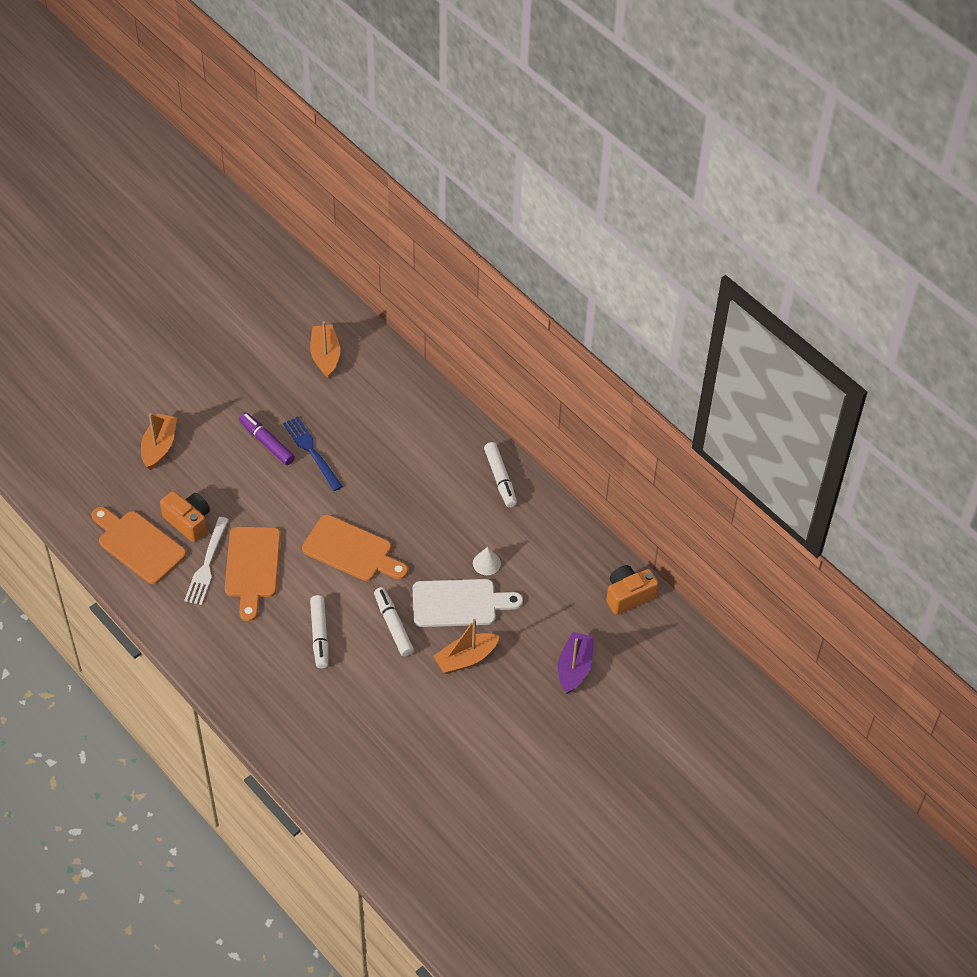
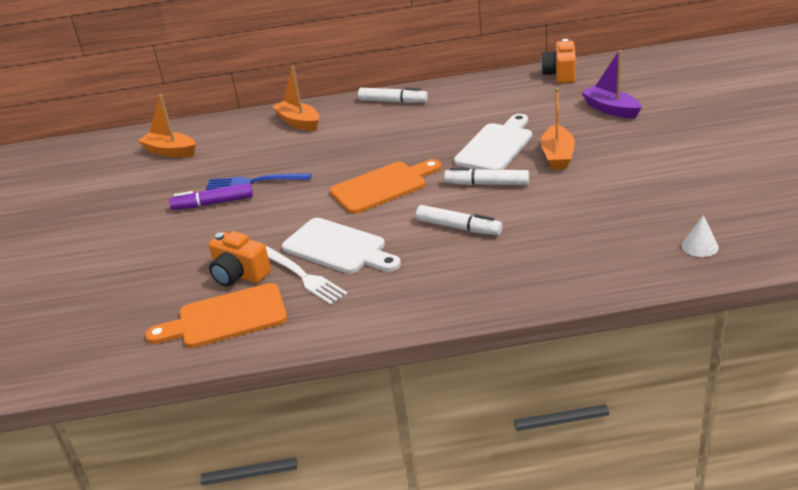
camera: 50 degrees left, 20 degrees down
(159, 446) = (131, 269): orange boat -> orange boat (299, 122)
(188, 521) = (239, 274): orange camera -> orange camera turned 135 degrees counterclockwise
(252, 567) = (338, 248): orange cutting board -> white cutting board
(486, 563) = (468, 125): white cone -> white cone (700, 246)

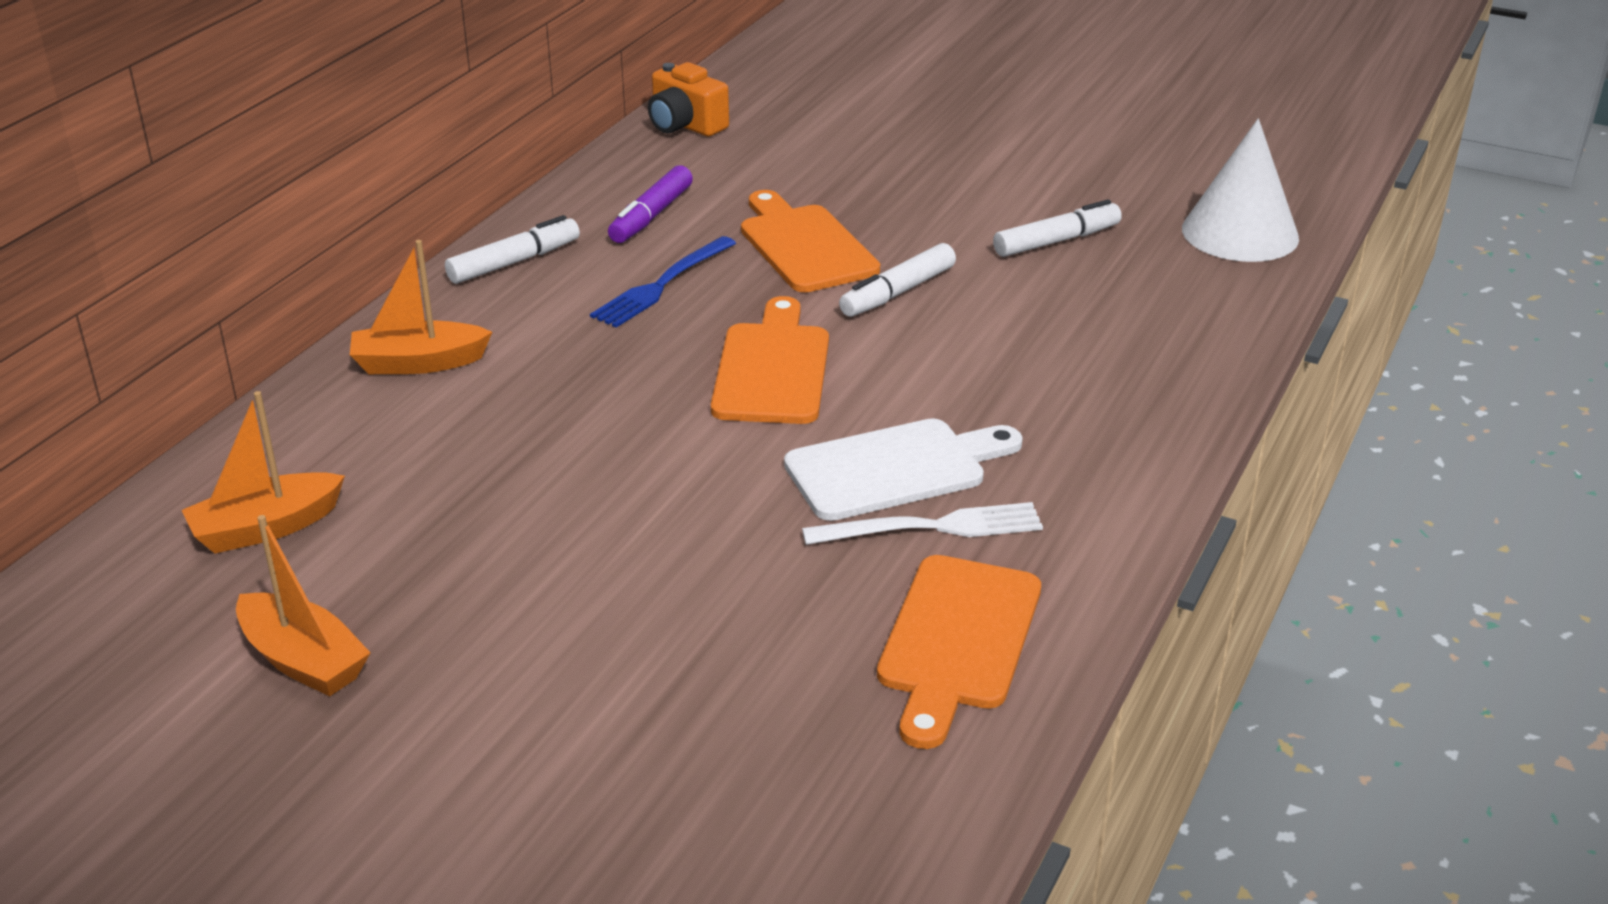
camera: 60 degrees left, 0 degrees up
(213, 203) = (561, 541): purple marker -> purple marker (651, 216)
(239, 274) = (843, 587): orange camera -> none
(253, 182) = (554, 476): blue fork -> blue fork (661, 286)
(458, 227) = (980, 356): white marker -> white marker (1057, 241)
(496, 146) = (804, 246): white cutting board -> orange cutting board
(557, 156) = (904, 220): orange boat -> orange boat (303, 661)
(611, 109) = (845, 140): purple boat -> none
(700, 246) = (1240, 233): white cone -> white cone, size x2.24

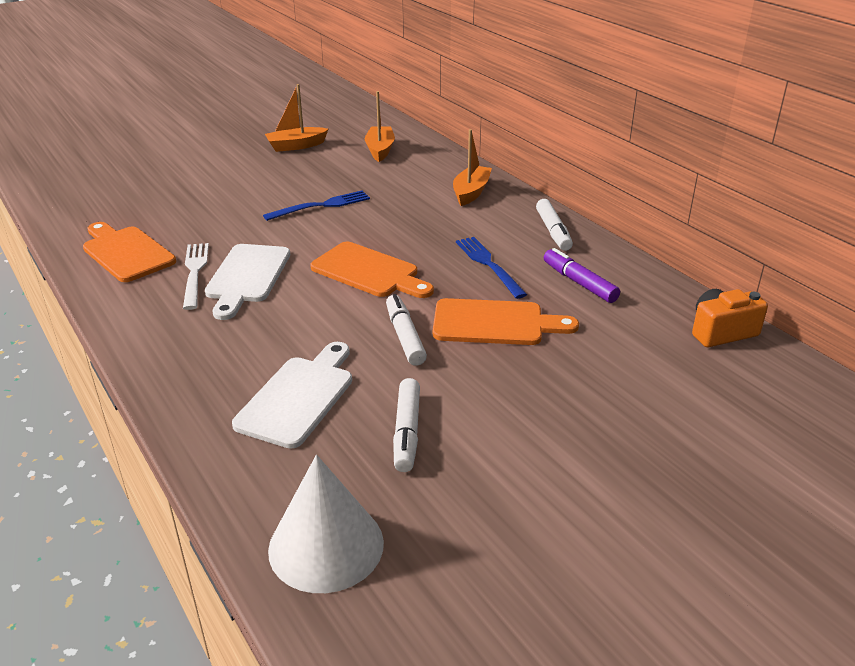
camera: 120 degrees right, 0 degrees up
(589, 497) = (322, 205): none -> blue fork
(934, 527) = (194, 272): white fork -> white fork turned 150 degrees clockwise
(1087, 318) = (298, 397): none -> white cutting board

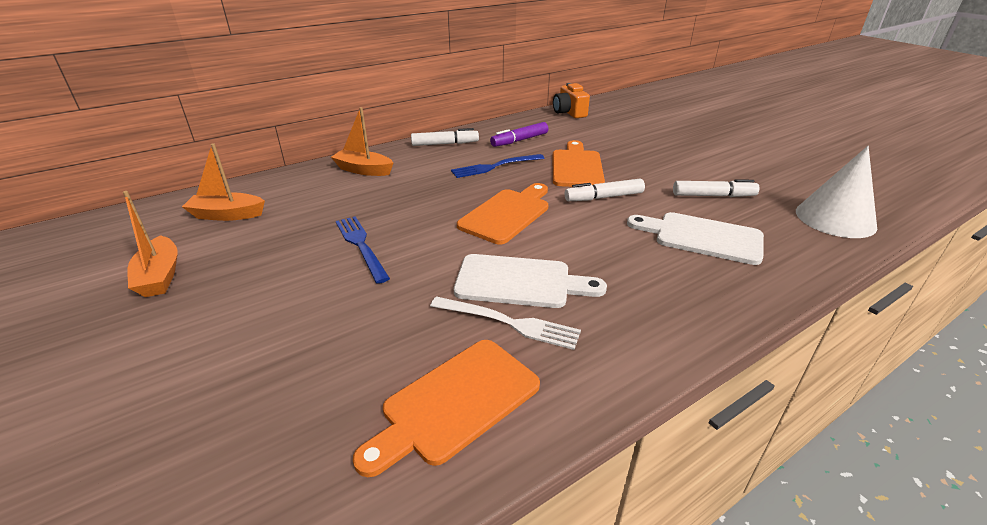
camera: 90 degrees left, 0 degrees up
(194, 272) = (510, 323): white fork -> white fork turned 150 degrees counterclockwise

